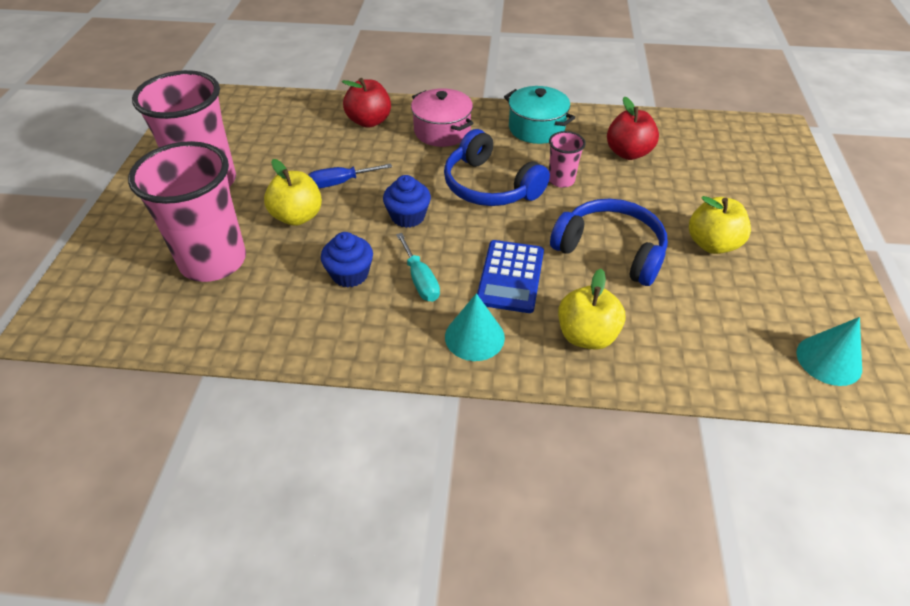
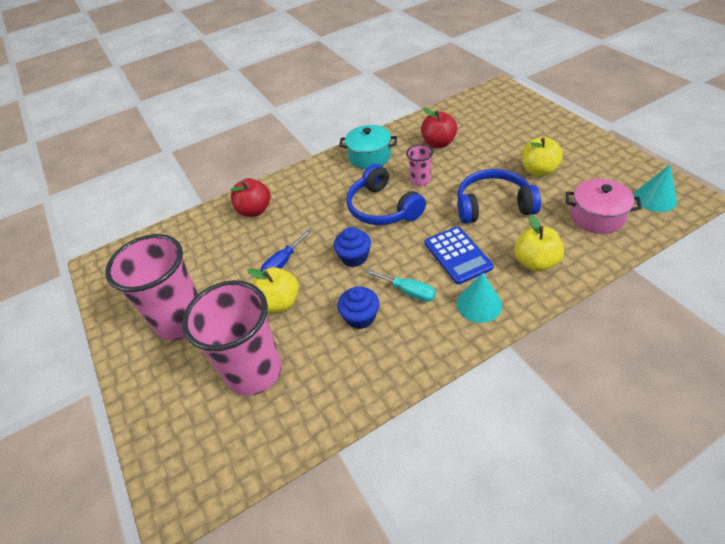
camera: 30 degrees left, 0 degrees up
(442, 131) = (312, 190): pink pot -> pink pot (597, 217)
(490, 186) = (382, 208): blue headphones -> blue headphones turned 45 degrees clockwise

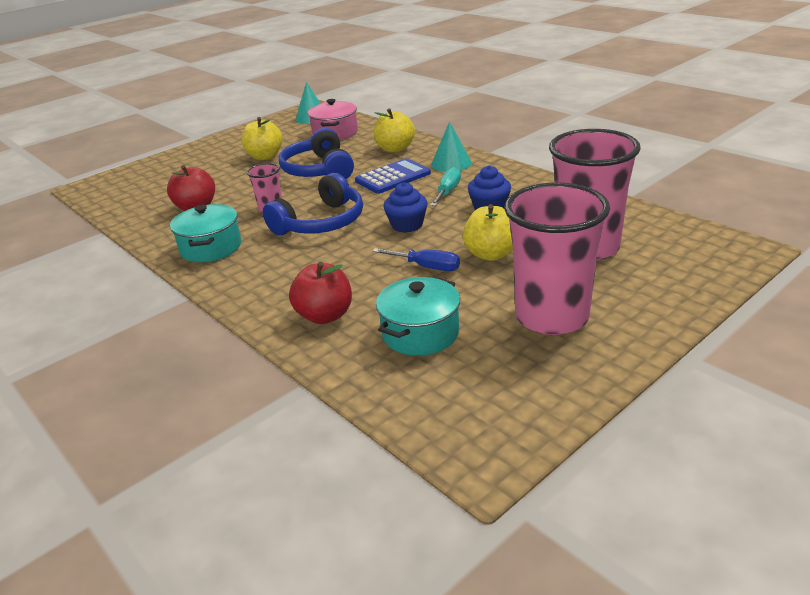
camera: 105 degrees left, 15 degrees down
(209, 251) = (420, 333): none -> turquoise pot

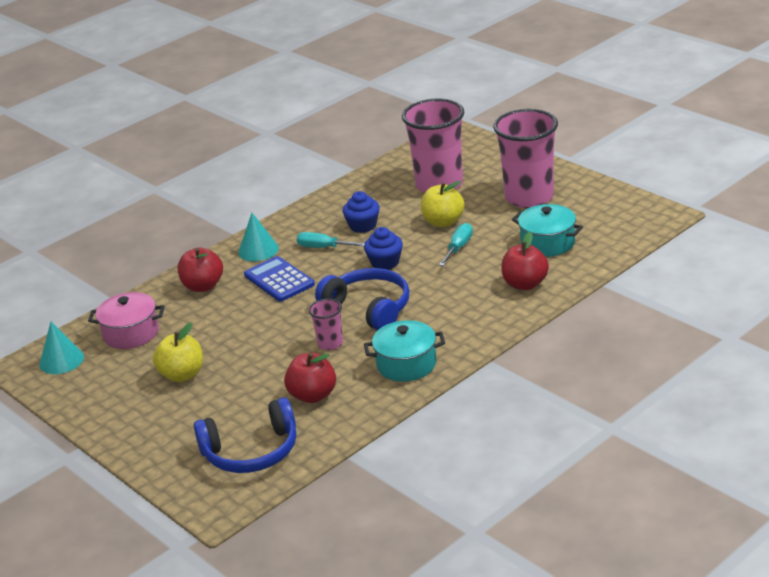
camera: 90 degrees left, 0 degrees up
(319, 170) = (241, 328): blue headphones -> blue headphones (251, 451)
(395, 149) = (203, 286): yellow apple -> red apple
(426, 267) = (458, 247): blue screwdriver -> turquoise screwdriver

